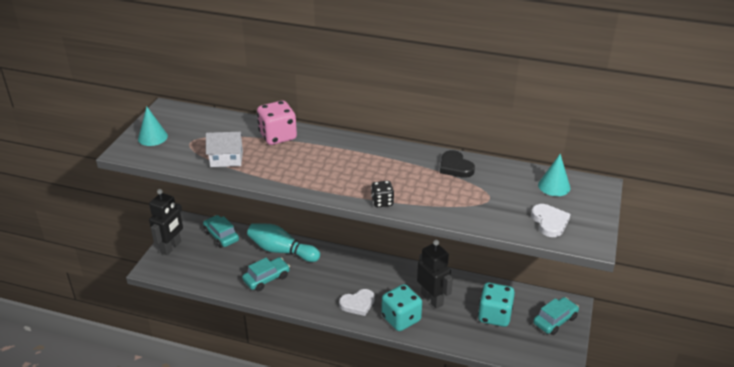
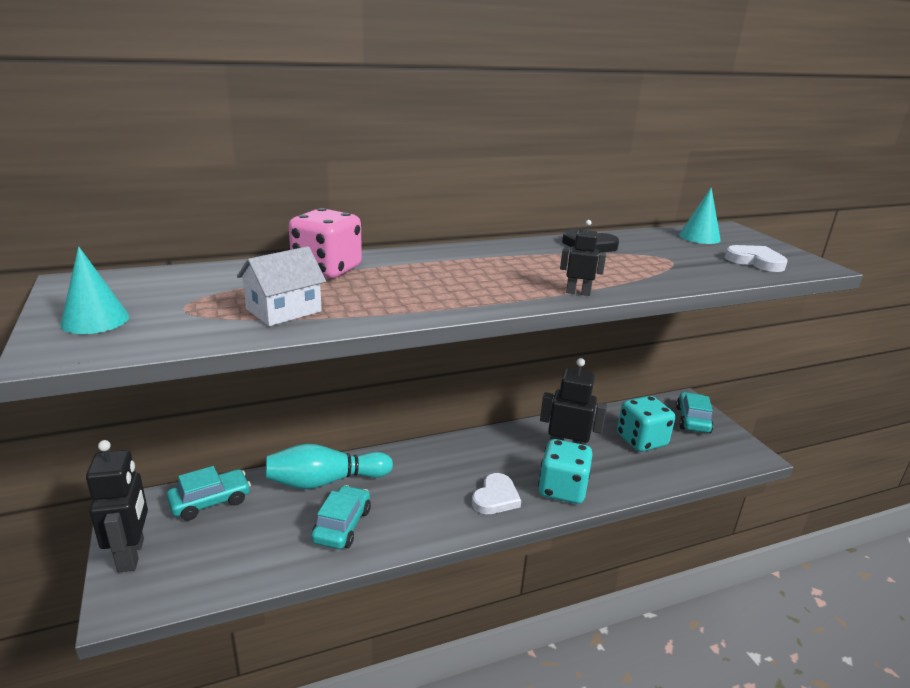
camera: 40 degrees left, 10 degrees down
(221, 236) = (210, 501): turquoise car -> turquoise car turned 135 degrees clockwise
(382, 202) = (578, 293): black dice -> black robot

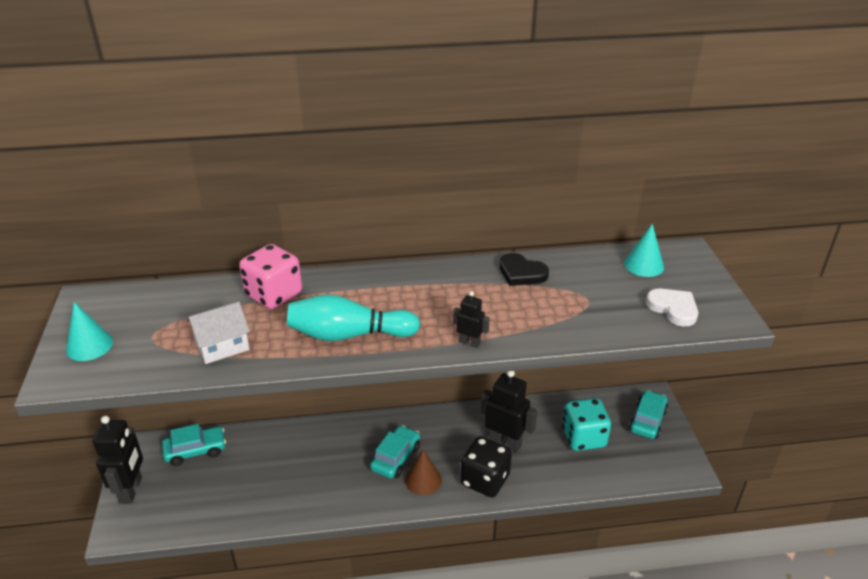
camera: 15 degrees right, 10 degrees up
(325, 481) = (288, 443): turquoise bowling pin -> turquoise bowling pin (349, 335)
(342, 525) = (289, 488): turquoise car -> turquoise car (396, 458)
(495, 497) = (423, 480): white heart -> brown cone
(562, 489) = (485, 480): turquoise dice -> black dice

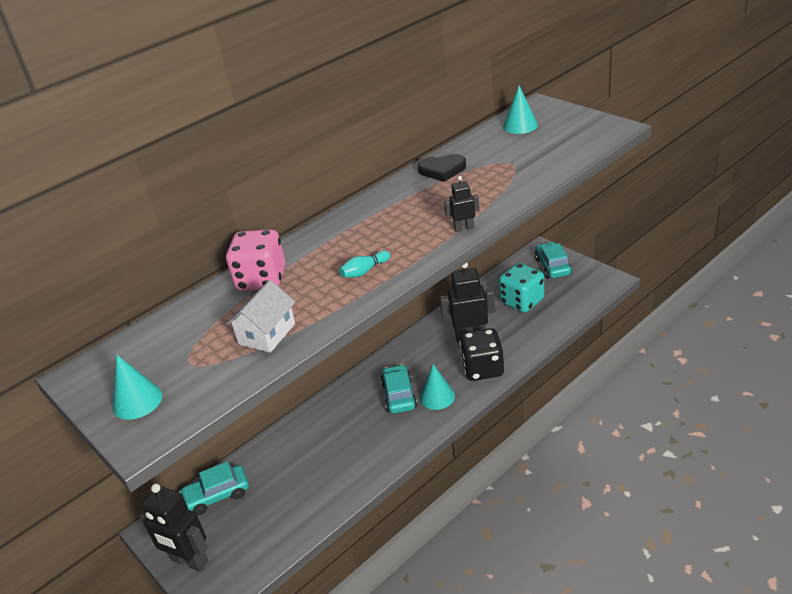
camera: 30 degrees left, 0 degrees up
(131, 490) = (189, 561): black robot -> black robot turned 150 degrees clockwise
(196, 450) = (217, 495): turquoise car -> turquoise car turned 150 degrees counterclockwise
(349, 335) = (364, 271): turquoise bowling pin -> turquoise bowling pin, size x0.45
(423, 480) = (437, 396): brown cone -> turquoise cone
(673, 309) = (572, 140): white heart -> none

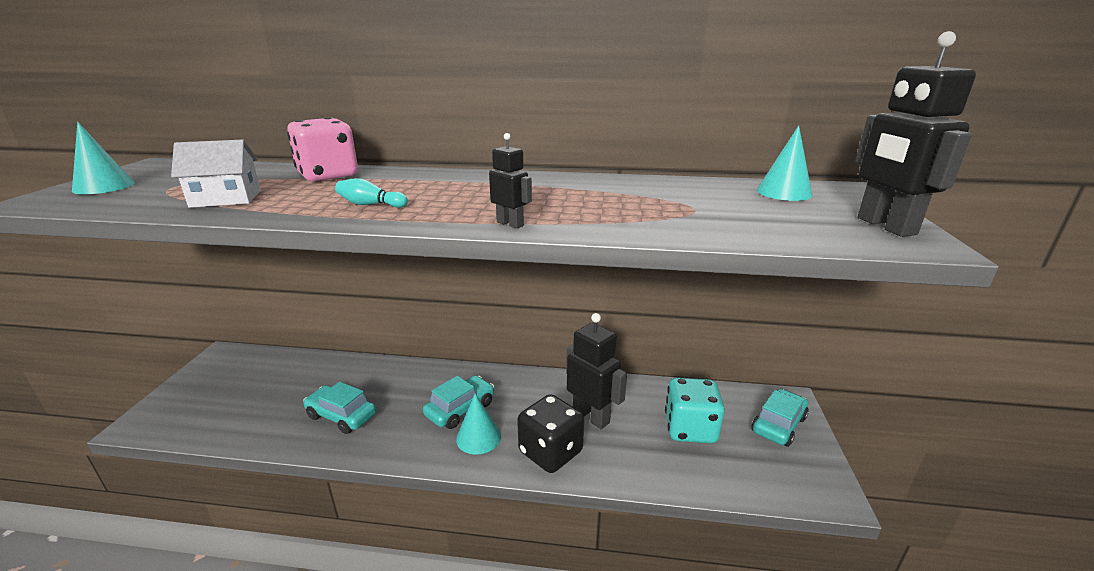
camera: 45 degrees right, 10 degrees down
(189, 561) = (185, 389): black robot -> black robot (885, 226)
(217, 495) = (270, 366): turquoise car -> turquoise car (341, 416)
(442, 170) = (618, 185): black heart -> none

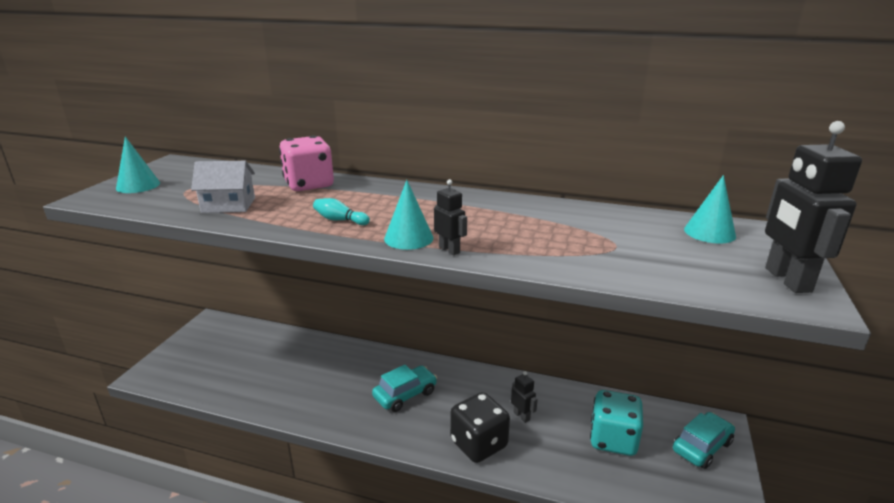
camera: 10 degrees right, 0 degrees up
(341, 416) = (304, 388): turquoise car -> none
(478, 437) = (417, 422): turquoise cone -> turquoise cone (408, 238)
(591, 416) = (521, 416): black robot -> black robot, size x0.52

